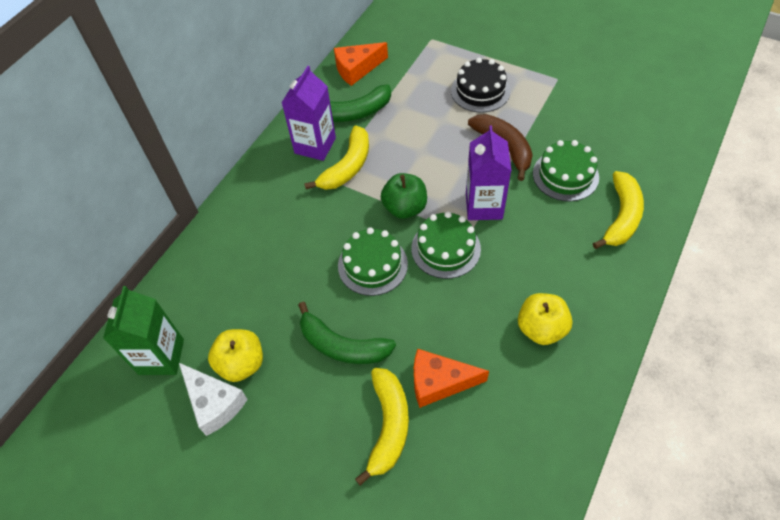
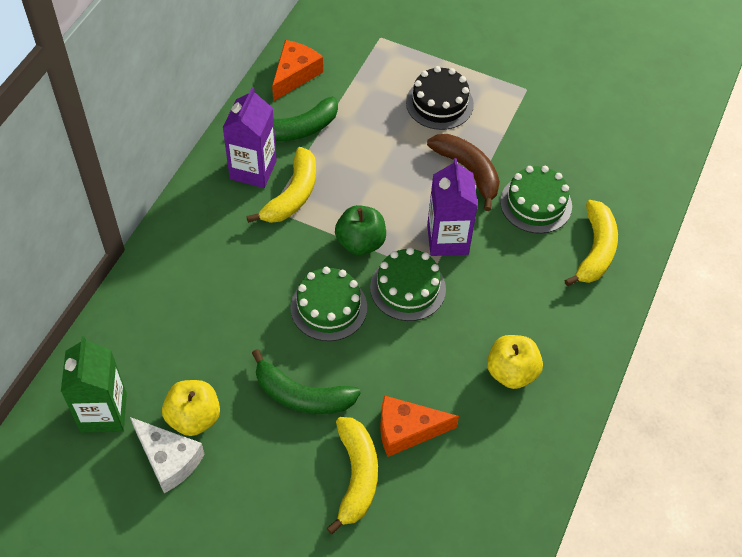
camera: 10 degrees left, 0 degrees up
(357, 69) = (295, 75): orange cheese -> orange cheese turned 150 degrees clockwise

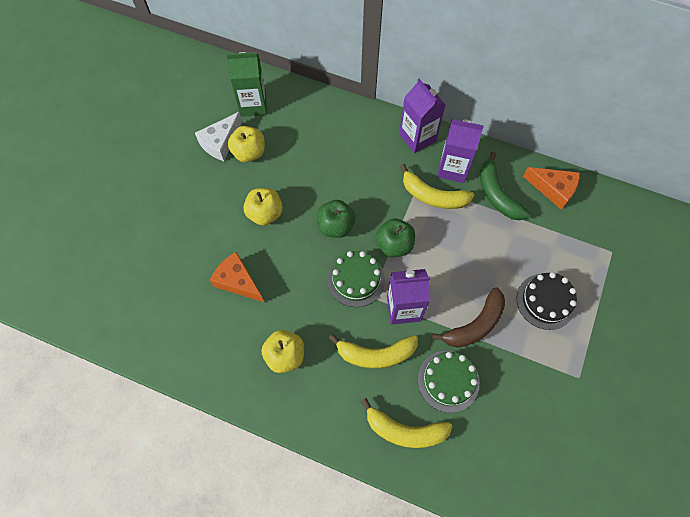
camera: 90 degrees right, 10 degrees up
(199, 204) = (417, 137): none -> purple carton
(302, 395) = (265, 213): green banana -> yellow apple
(328, 307) = (336, 226): green cake -> green apple
(356, 476) = (205, 250): yellow banana -> yellow banana (375, 354)
(407, 430) = (238, 281): orange cheese -> orange cheese turned 45 degrees counterclockwise

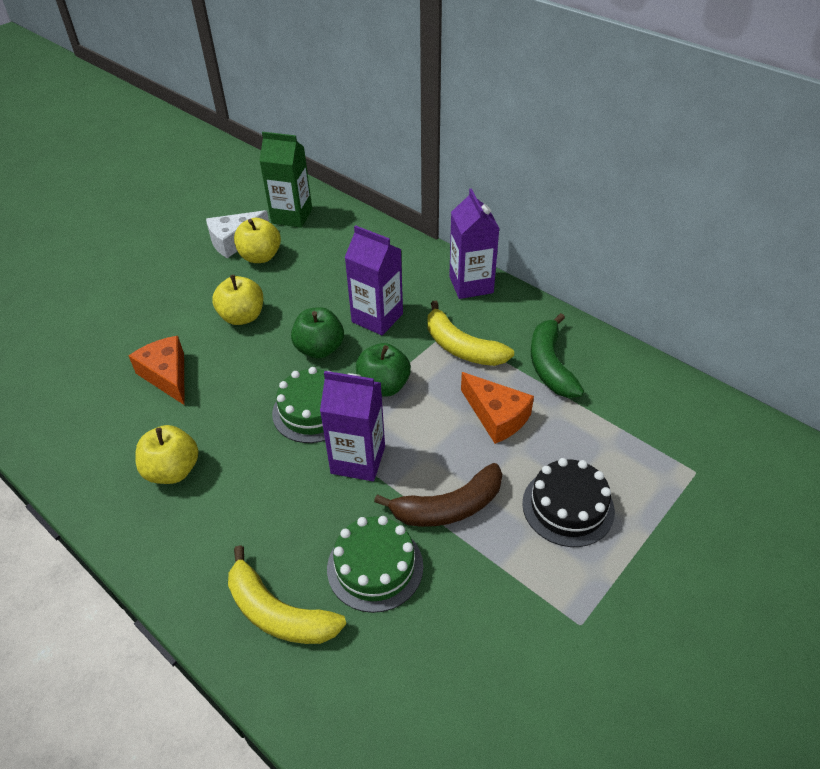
camera: 20 degrees right, 20 degrees down
(375, 354) = (291, 503): yellow banana -> none
(453, 168) = (502, 325): purple carton -> purple carton (377, 318)
(553, 189) = (633, 378): orange cheese -> orange cheese (496, 416)

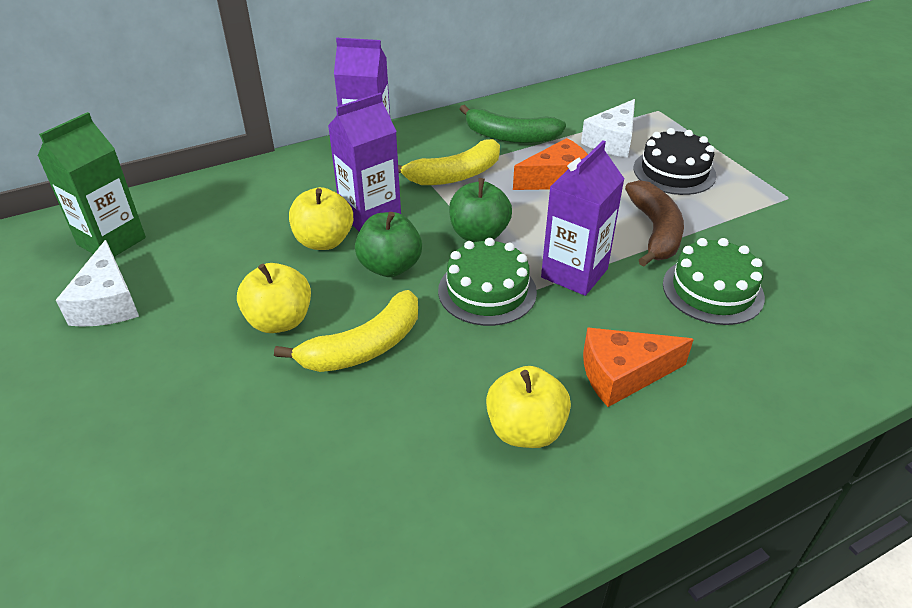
camera: 70 degrees left, 5 degrees down
(167, 375) = (343, 414): orange cheese -> orange cheese (623, 374)
(260, 257) = (169, 284): yellow apple -> yellow apple (324, 241)
(278, 613) = (756, 367): yellow banana -> yellow banana (364, 347)
(596, 443) = (612, 141): none -> white cheese

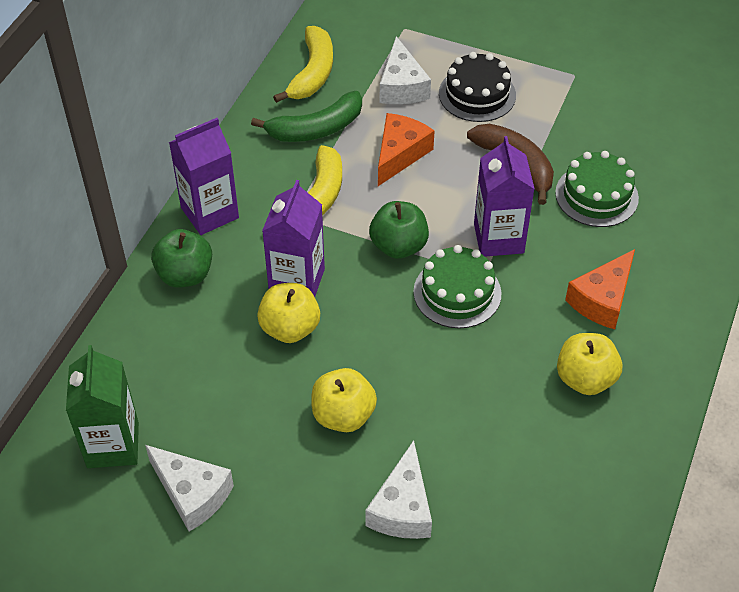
camera: 40 degrees left, 10 degrees up
(226, 421) = (402, 508): none -> white cheese
(364, 347) = (425, 393): yellow banana -> yellow banana (312, 73)
(390, 267) = (367, 318): green apple -> green apple (185, 275)

